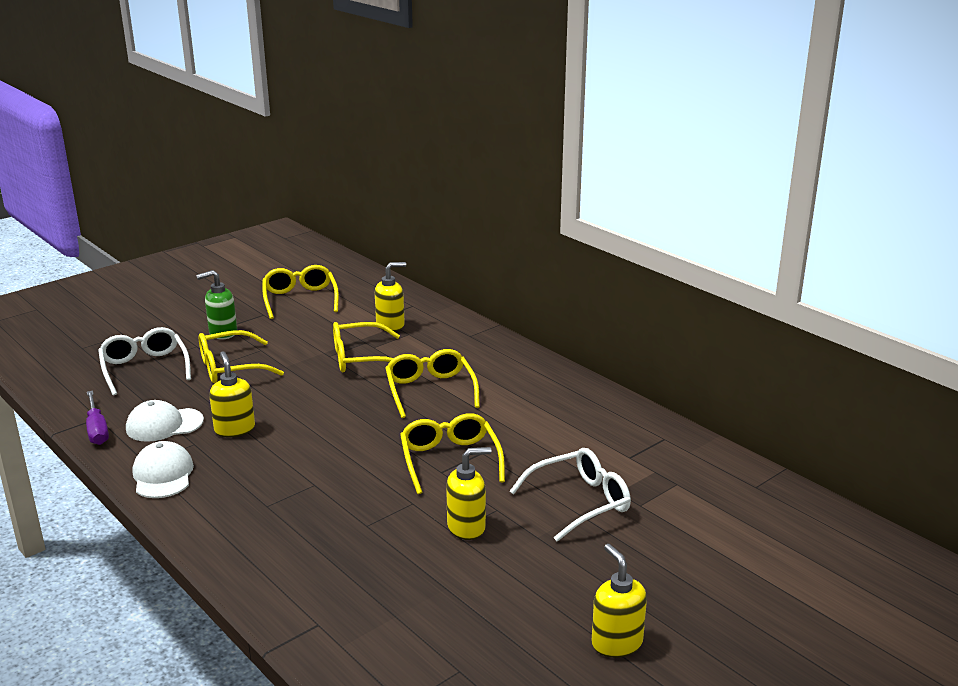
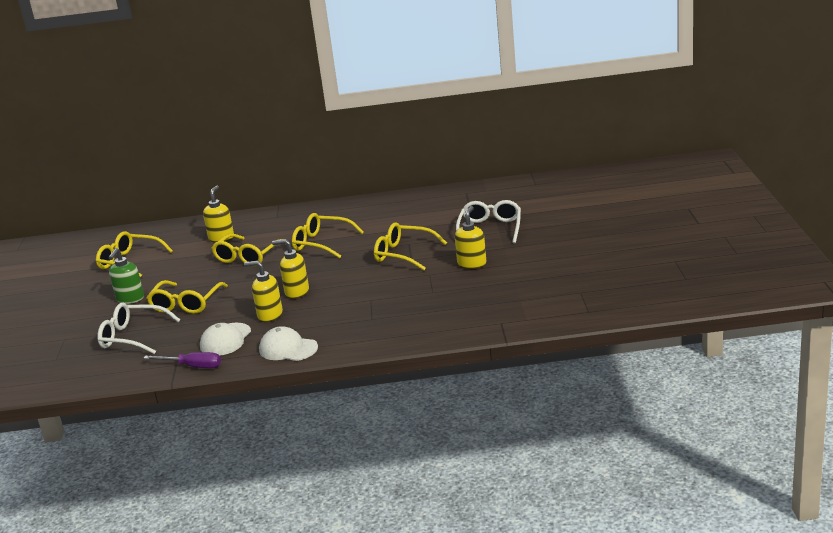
camera: 50 degrees left, 0 degrees up
(616, 643) = (605, 249): yellow soap dispenser -> yellow soap dispenser (296, 292)

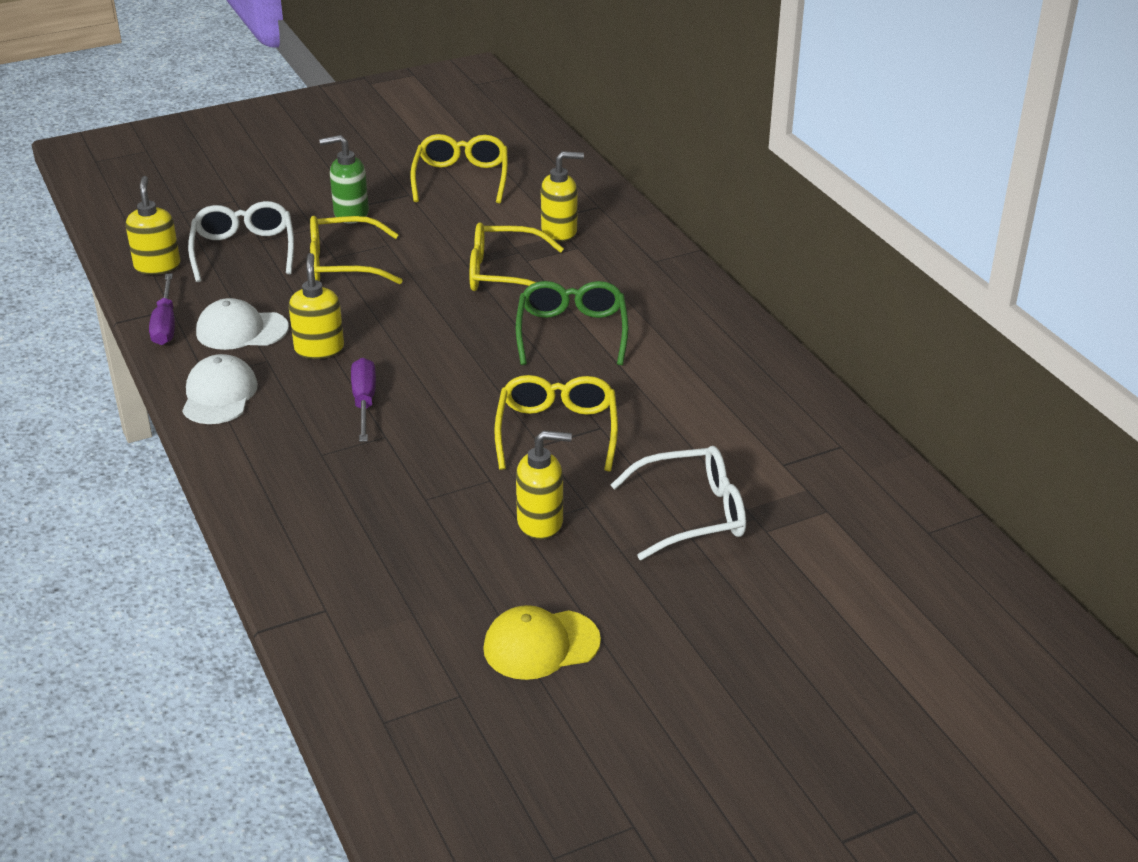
camera: 65 degrees right, 10 degrees up
(296, 292) = (396, 354): yellow soap dispenser -> yellow soap dispenser (157, 266)
(322, 243) = (572, 333): yellow glasses -> green glasses
(334, 304) = (364, 402): none -> purple screwdriver
(557, 271) = (541, 645): none -> yellow cap

